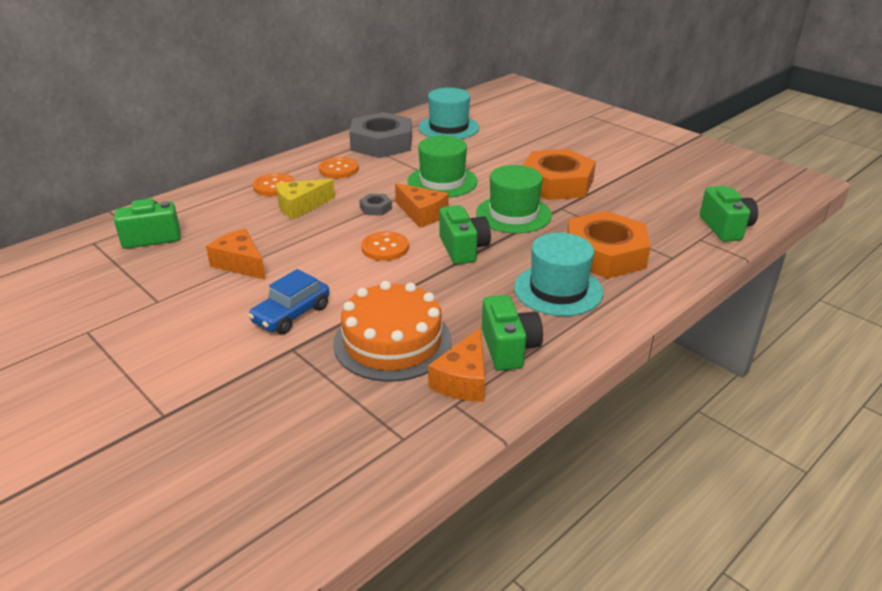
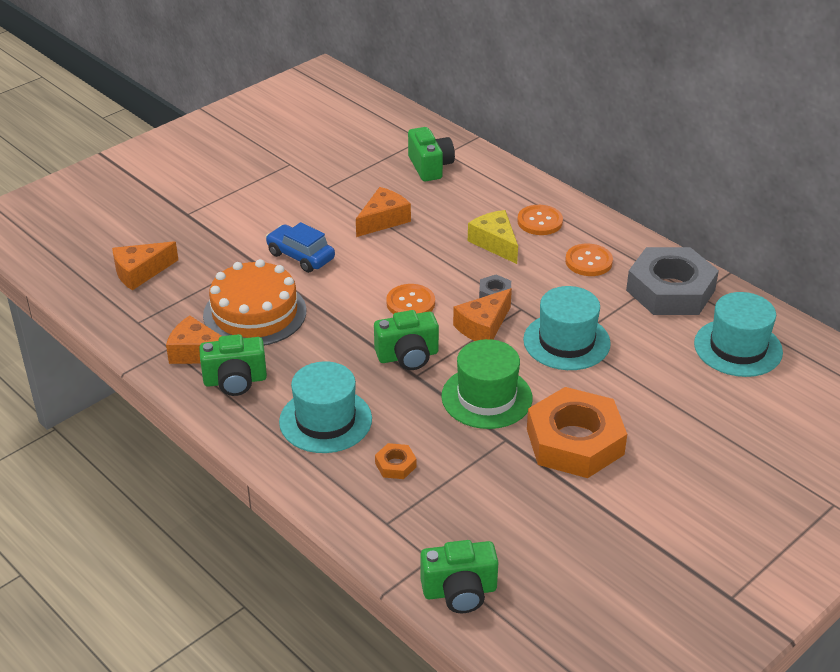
camera: 90 degrees right, 5 degrees up
(293, 448) = (140, 272): none -> orange cheese
(442, 181) = (566, 341): green hat -> turquoise hat
(605, 254) = (395, 465): orange nut -> orange nut, size x0.41

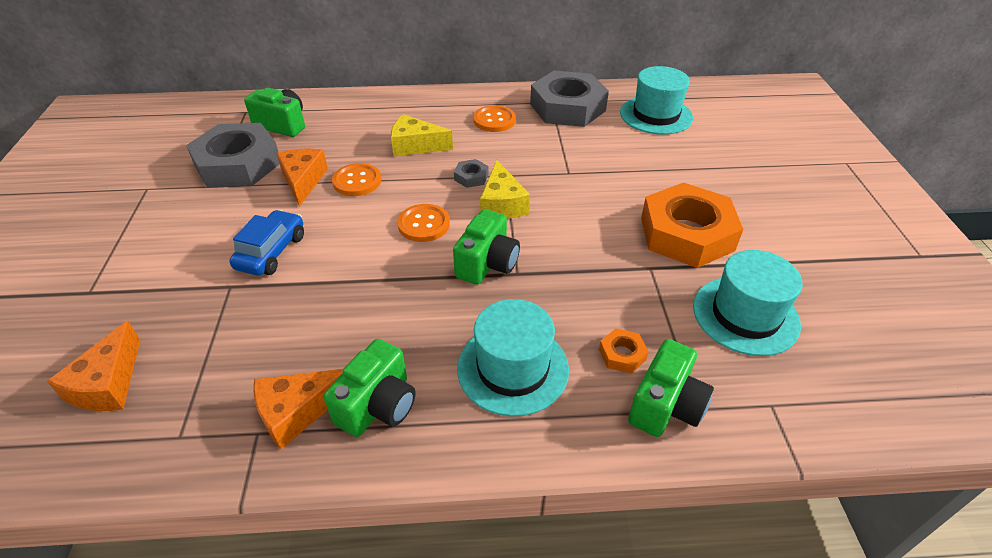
camera: 50 degrees left, 5 degrees up
(255, 313) = (301, 329): orange cake -> none
(300, 256) = (271, 252): blue car -> blue car turned 120 degrees clockwise
(361, 180) = (238, 164): none -> grey nut
(459, 591) = (830, 410): green camera -> green camera (666, 406)
(483, 326) = (502, 204): orange cheese -> yellow cheese
(486, 397) = (588, 249): green hat -> none
(540, 221) = (422, 115): orange button -> orange button (357, 181)
(566, 341) = (568, 176): turquoise hat -> turquoise hat (745, 315)

